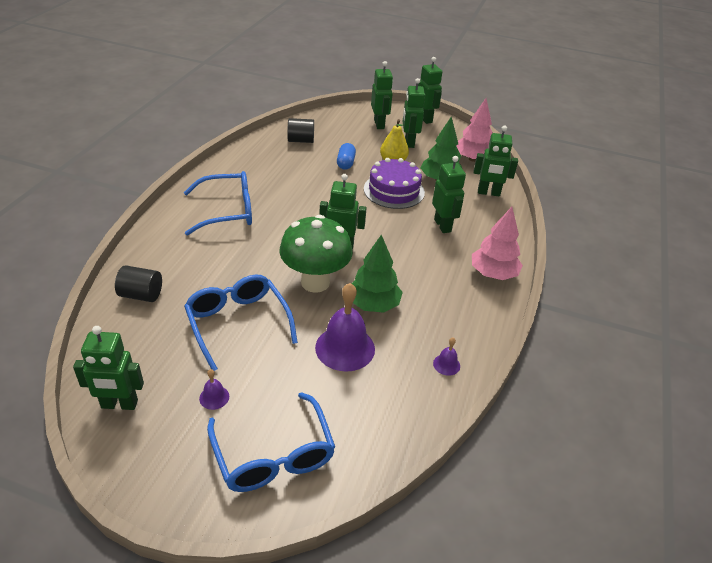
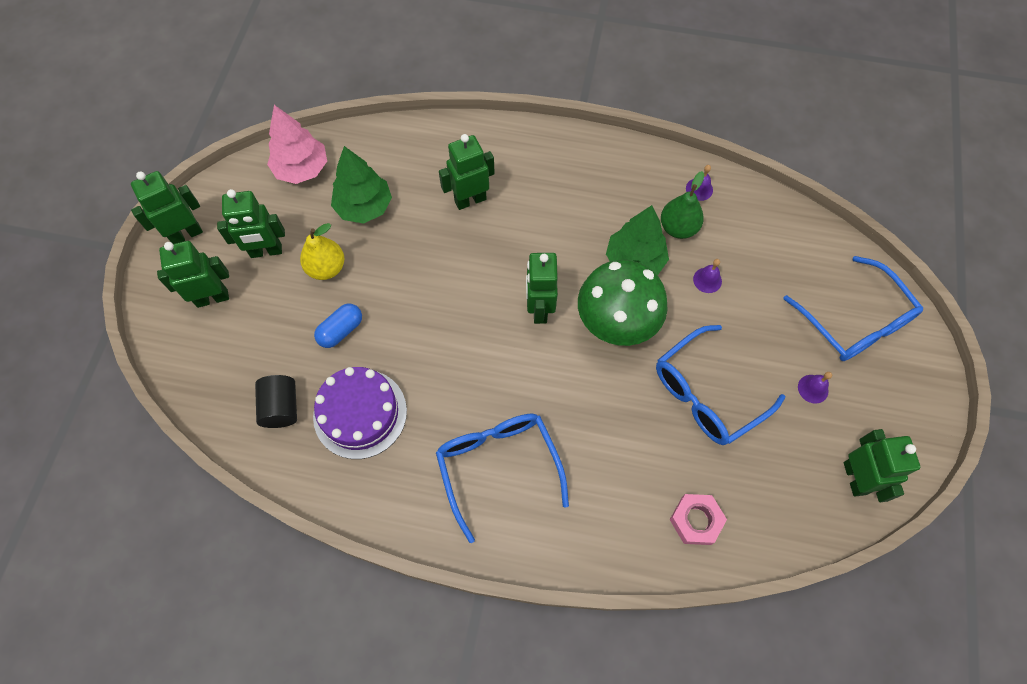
camera: 95 degrees left, 25 degrees up
(141, 295) = (696, 520): black cylinder -> pink nut
(273, 454) = (854, 320): blue glasses -> blue glasses turned 90 degrees clockwise
(345, 163) = (341, 330): blue capsule -> blue capsule turned 45 degrees counterclockwise
(345, 348) = (707, 280): purple bell -> purple bell, size x0.45
(394, 190) = (402, 260): purple cake -> purple cake (360, 413)
(403, 340) = (678, 228): none -> green pear
(488, 193) = (386, 151): green robot -> none
(493, 274) = (549, 149): pink tree -> none

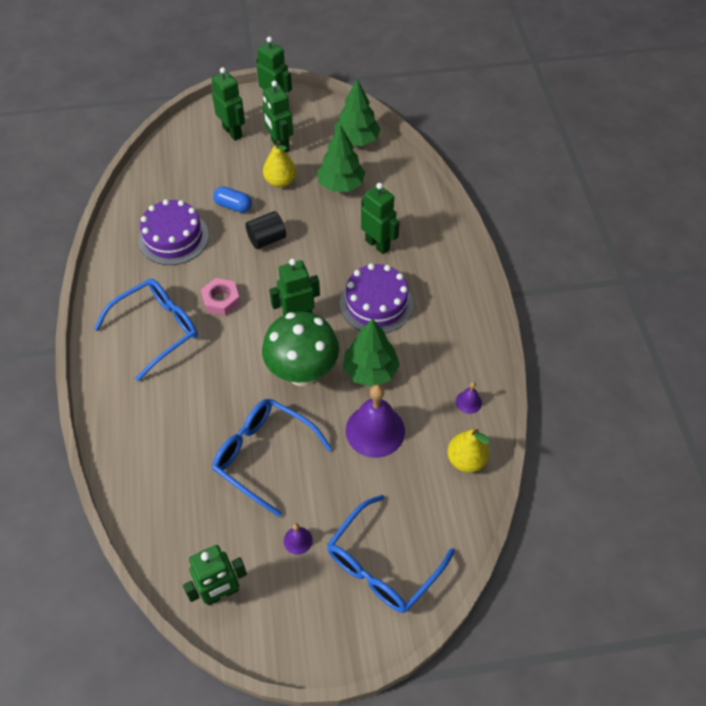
camera: 70 degrees right, 10 degrees down
(281, 407) = (164, 195): black cylinder -> black cylinder (267, 239)
(302, 169) = (356, 140): pink tree -> green tree
(550, 227) = (376, 303): none -> purple cake
(678, 228) = (419, 395): green pear -> none
(696, 520) = (149, 473): pink nut -> pink nut (221, 300)
(707, 280) = (375, 430): purple bell -> purple bell, size x2.22
(762, 214) = (466, 460): none -> yellow pear

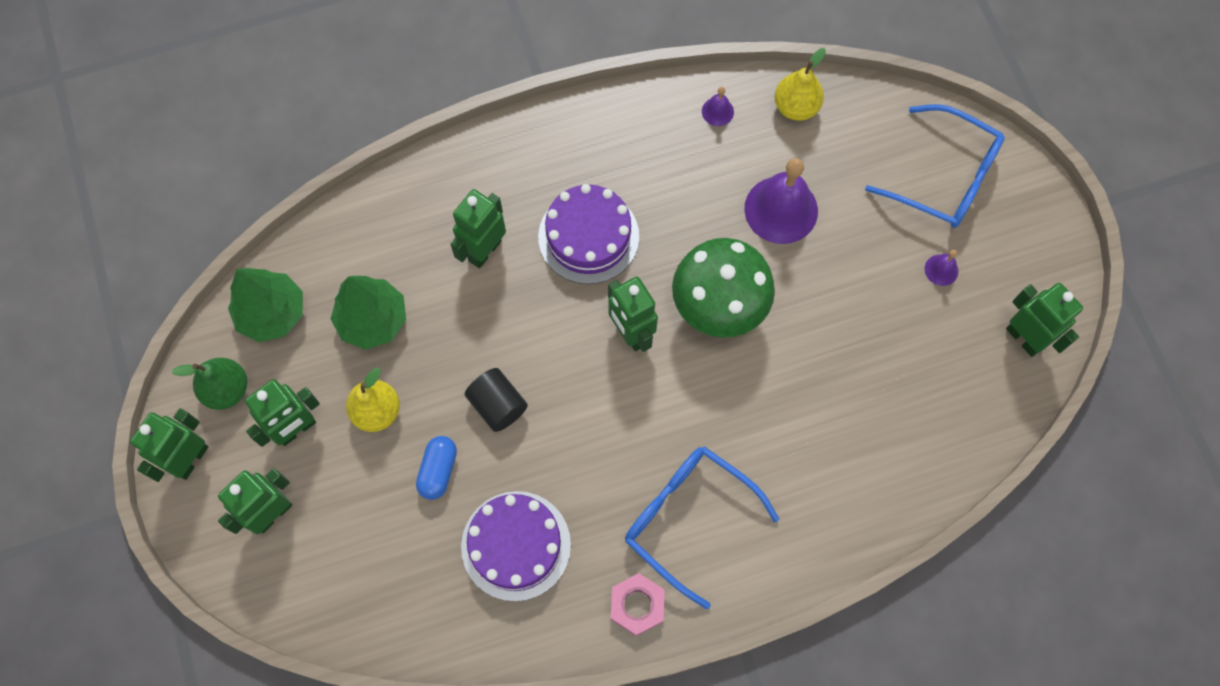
camera: 100 degrees left, 15 degrees up
(221, 300) = (620, 443): pink nut -> pink nut (637, 605)
(264, 456) = (846, 329): blue glasses -> none
(313, 118) = (227, 389): none -> green pear
(370, 371) = (697, 228): green tree -> none

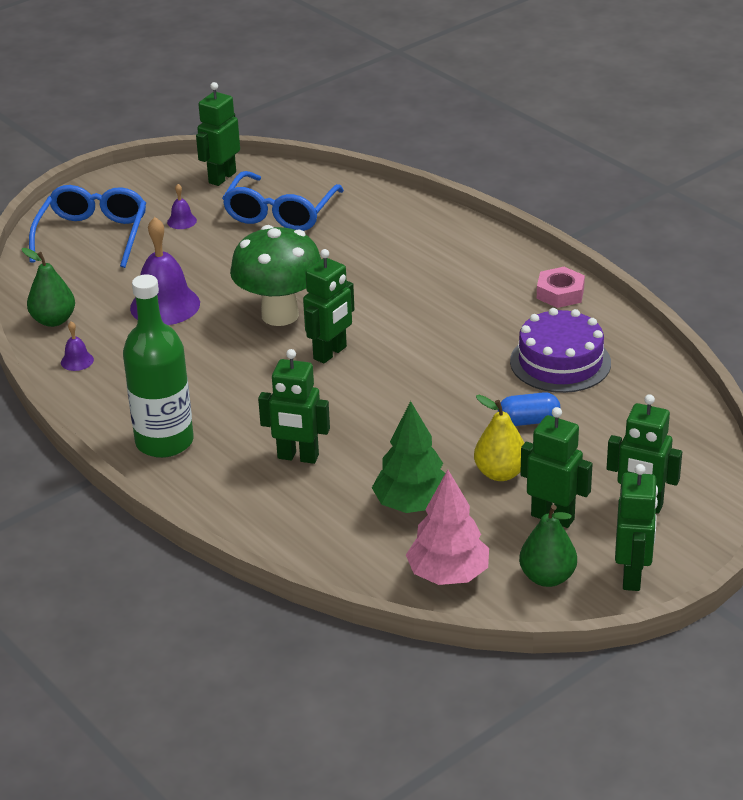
camera: 110 degrees left, 35 degrees down
(190, 459) = (632, 576): green robot -> green robot turned 90 degrees counterclockwise
(272, 313) = (448, 575): green tree -> pink tree
(498, 405) = (445, 406): black cylinder -> none
(559, 151) = (164, 442): none -> green bottle
(588, 236) = (248, 400): purple cake -> none
(689, 520) = (474, 286): blue glasses -> blue glasses (281, 213)
(796, 107) = (53, 320): yellow pear -> green pear

